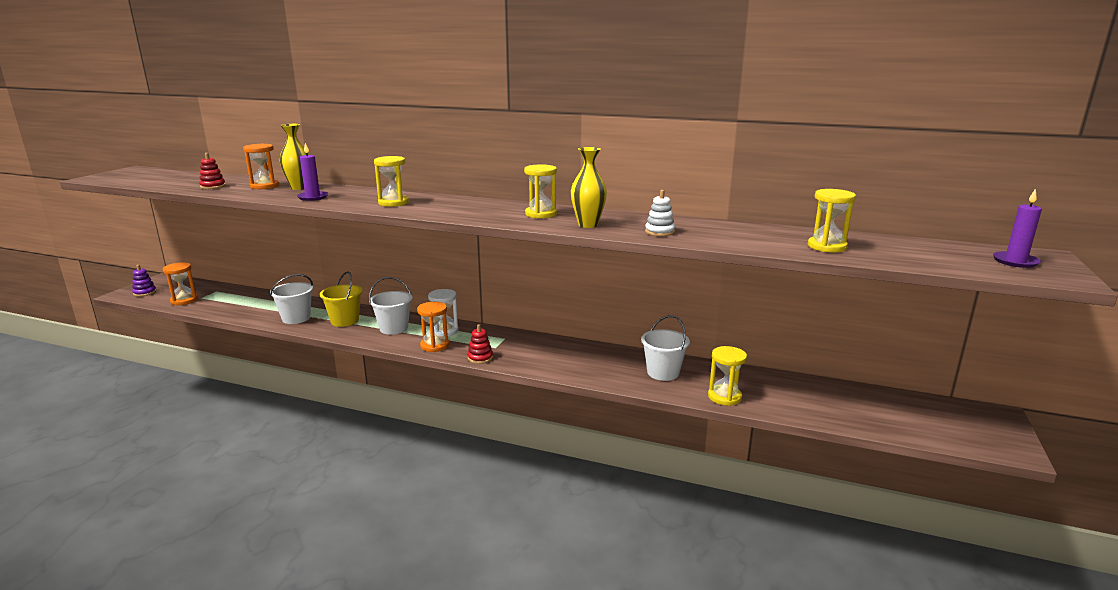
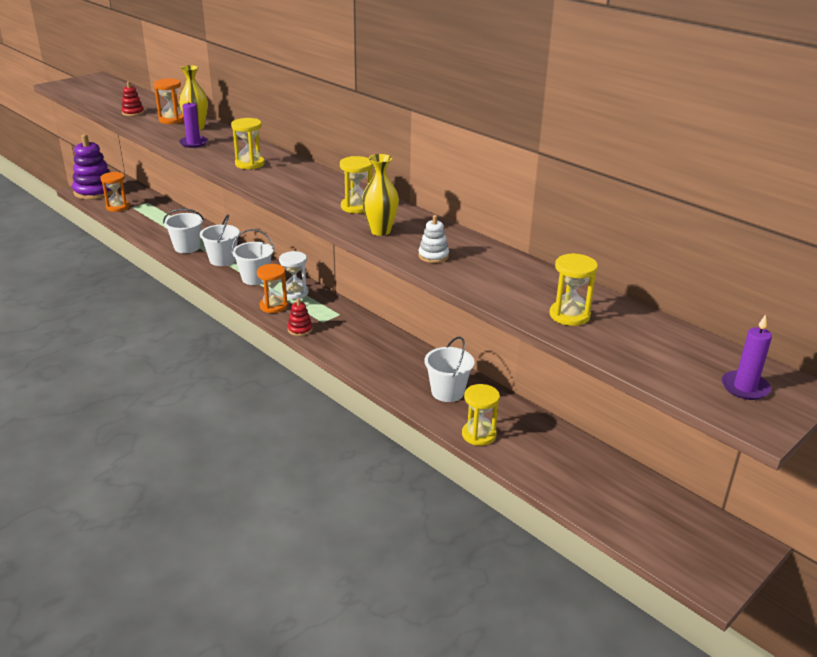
camera: 25 degrees right, 10 degrees up
(144, 292) = (95, 192): purple stacking toy -> purple stacking toy, size x2.20
(345, 321) = (222, 260): yellow bucket -> white bucket

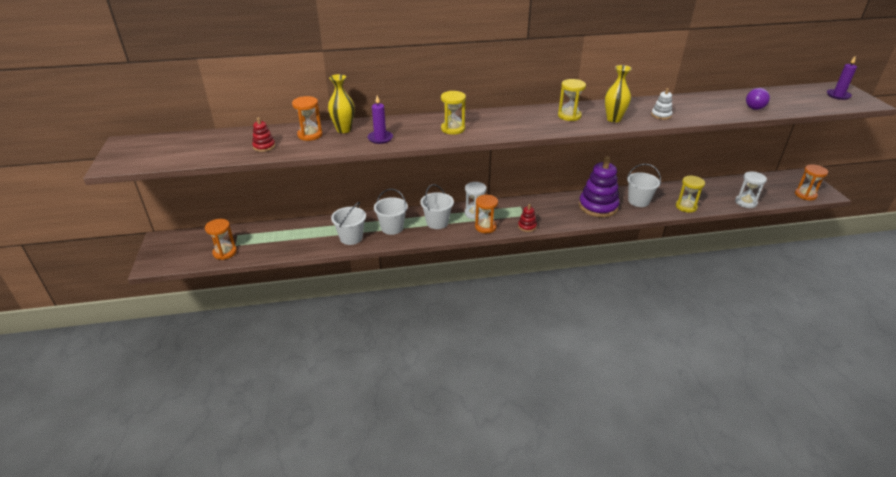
camera: 55 degrees left, 5 degrees up
(95, 192) = (171, 257): purple stacking toy -> purple stacking toy (598, 206)
(560, 490) = (745, 202): none -> white hourglass
(569, 315) = (754, 106): yellow hourglass -> purple light bulb
(671, 556) = (805, 195): none -> orange hourglass

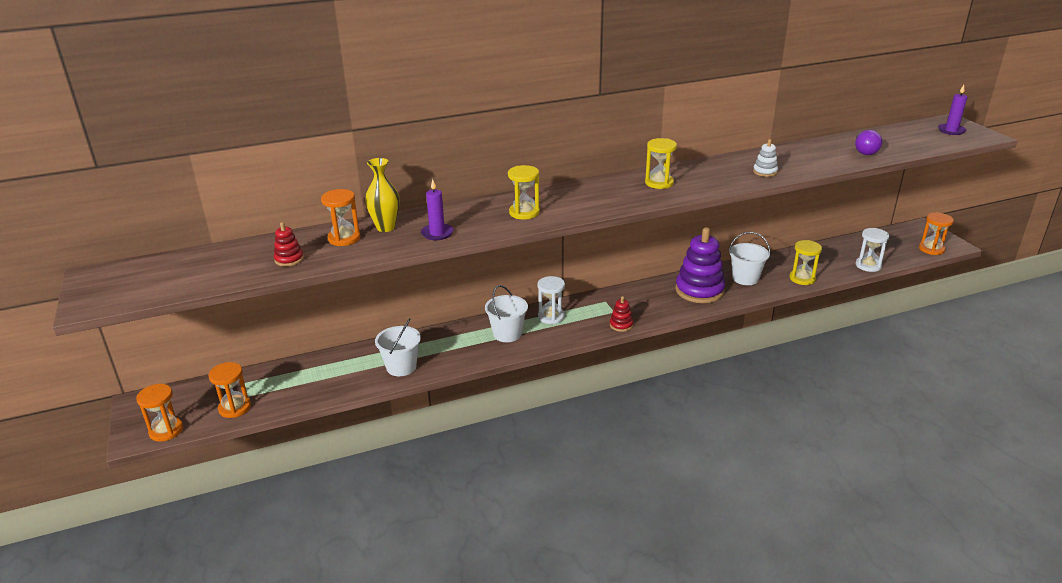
camera: 10 degrees left, 5 degrees down
(392, 228) = (451, 348): white bucket -> none
(485, 227) = (570, 332): orange hourglass -> orange hourglass (166, 430)
(613, 119) = (712, 182): yellow vase -> none

